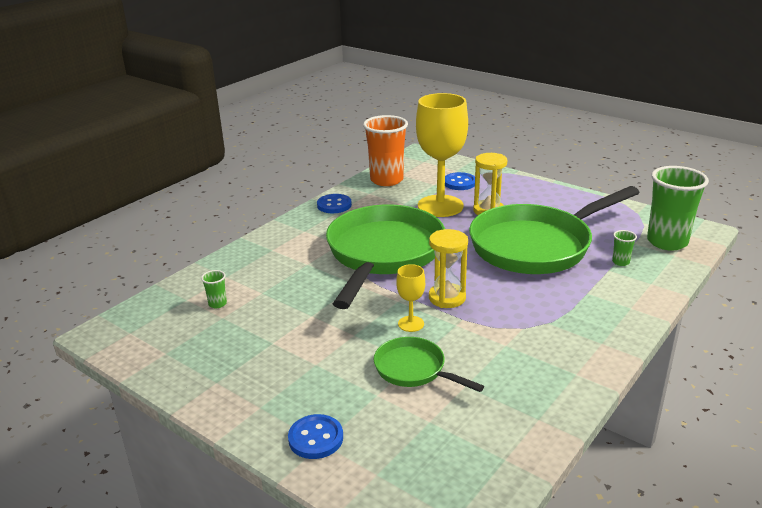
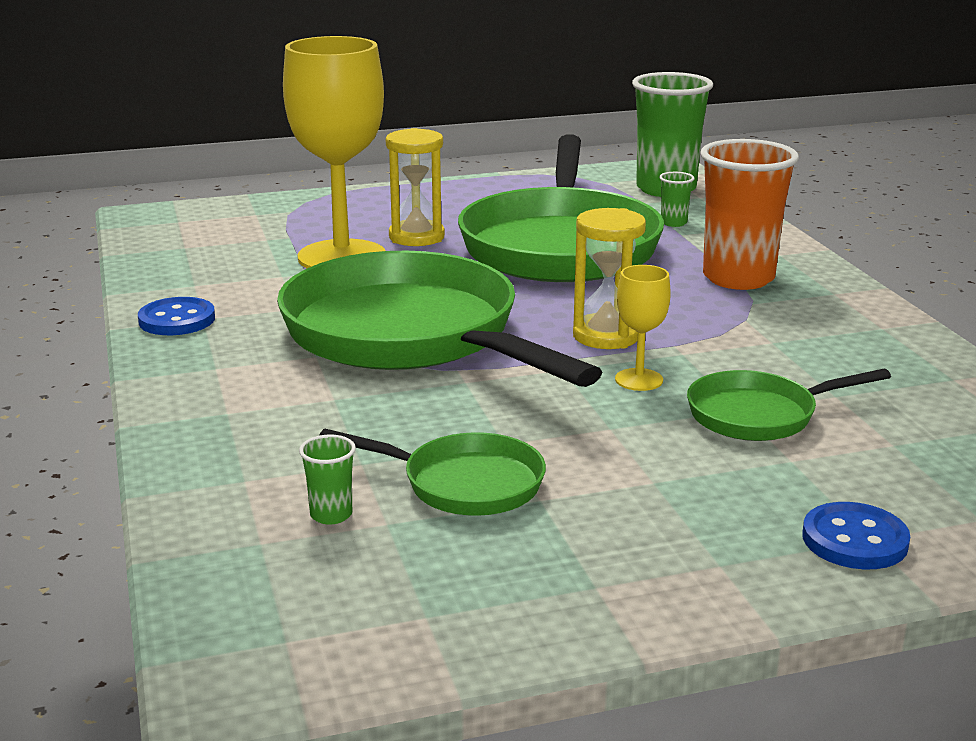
camera: 55 degrees left, 5 degrees down
(267, 320) = (463, 484): none -> green pan
(386, 180) = (179, 261): orange cup -> orange cup (738, 278)
(459, 183) = (298, 224): blue button -> none

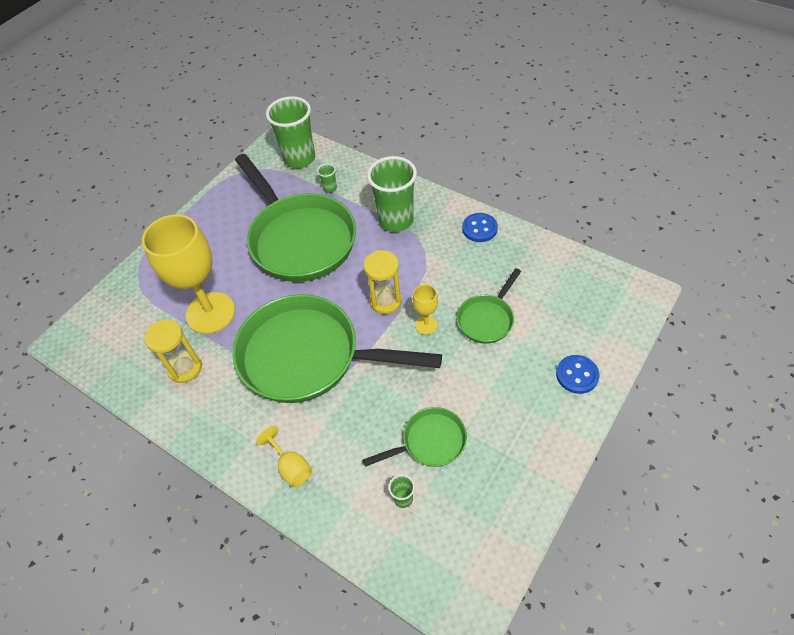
camera: 35 degrees left, 30 degrees up
(177, 320) = (190, 417): blue button -> blue button (479, 228)
(226, 411) = (291, 466): none -> yellow goblet
(416, 237) = (228, 272): yellow hourglass -> yellow hourglass (185, 368)
(738, 278) = (396, 220): orange cup -> green cup

